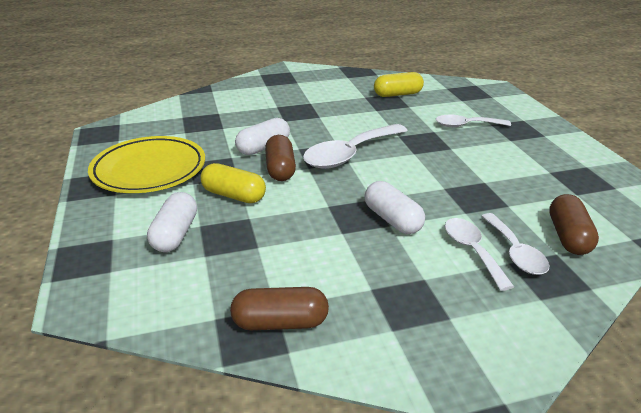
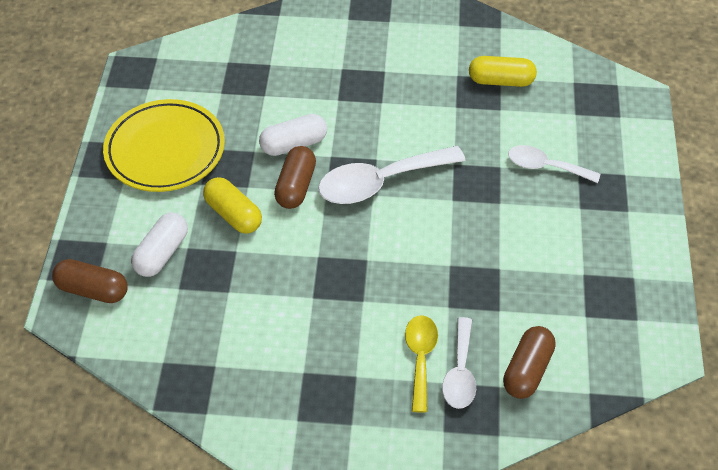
camera: 20 degrees right, 20 degrees up
(280, 323) = (211, 384): brown capsule -> brown capsule (93, 290)
(392, 220) = (369, 295): white capsule -> none
(472, 251) = (420, 358): white spoon -> yellow spoon

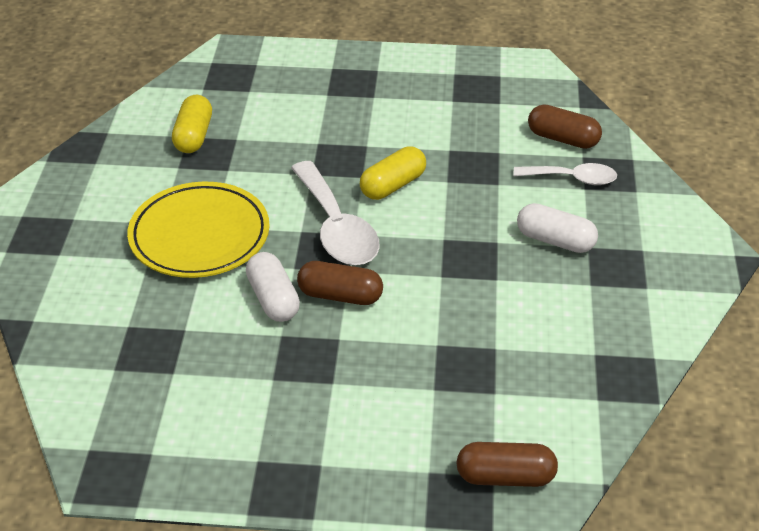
camera: 90 degrees left, 10 degrees down
(93, 290) = (505, 477): brown capsule -> brown capsule turned 75 degrees clockwise
(162, 253) = (444, 412): white capsule -> white capsule (555, 240)
(165, 150) = (273, 423): yellow plate -> yellow plate (199, 236)
(233, 214) = (383, 349): yellow capsule -> yellow capsule (393, 185)
(420, 358) = (560, 203): yellow spoon -> none
(545, 167) = (320, 114): white spoon -> none

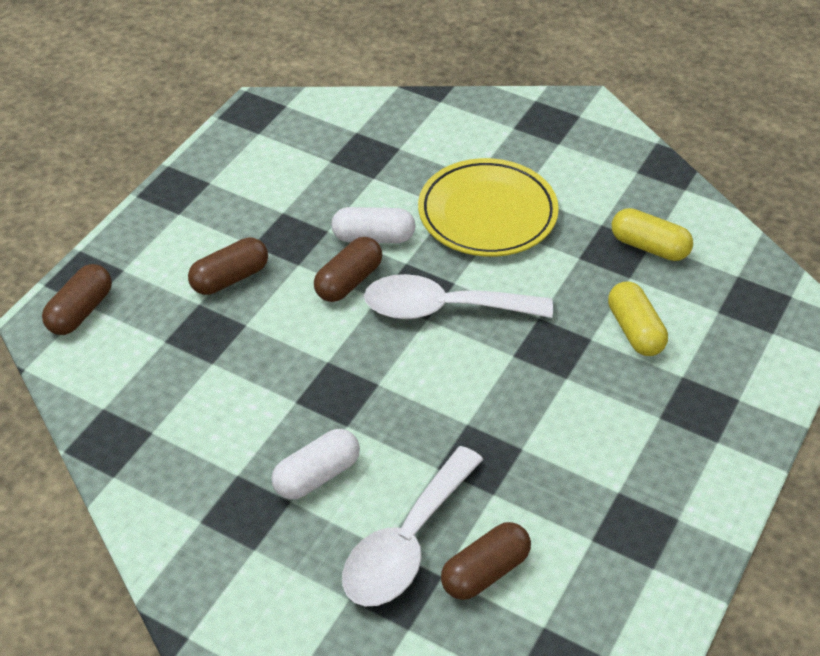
camera: 115 degrees right, 5 degrees up
(387, 379) = (230, 278): none -> brown capsule
(393, 185) = (484, 374): yellow capsule -> yellow capsule (635, 330)
(572, 178) = (406, 543): white spoon -> white spoon, size x1.64

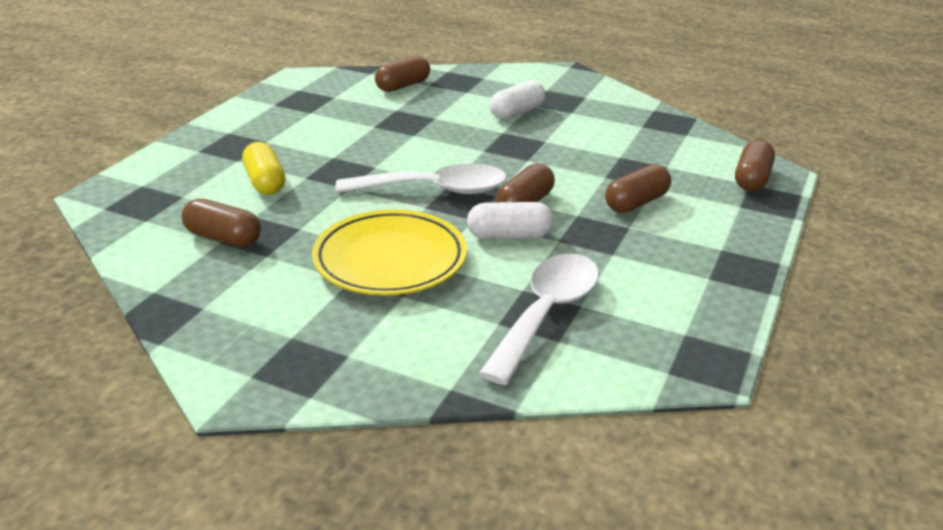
camera: 175 degrees right, 15 degrees down
(406, 543) = (452, 93): white spoon -> white spoon (546, 313)
(649, 247) = (223, 238): yellow capsule -> brown capsule

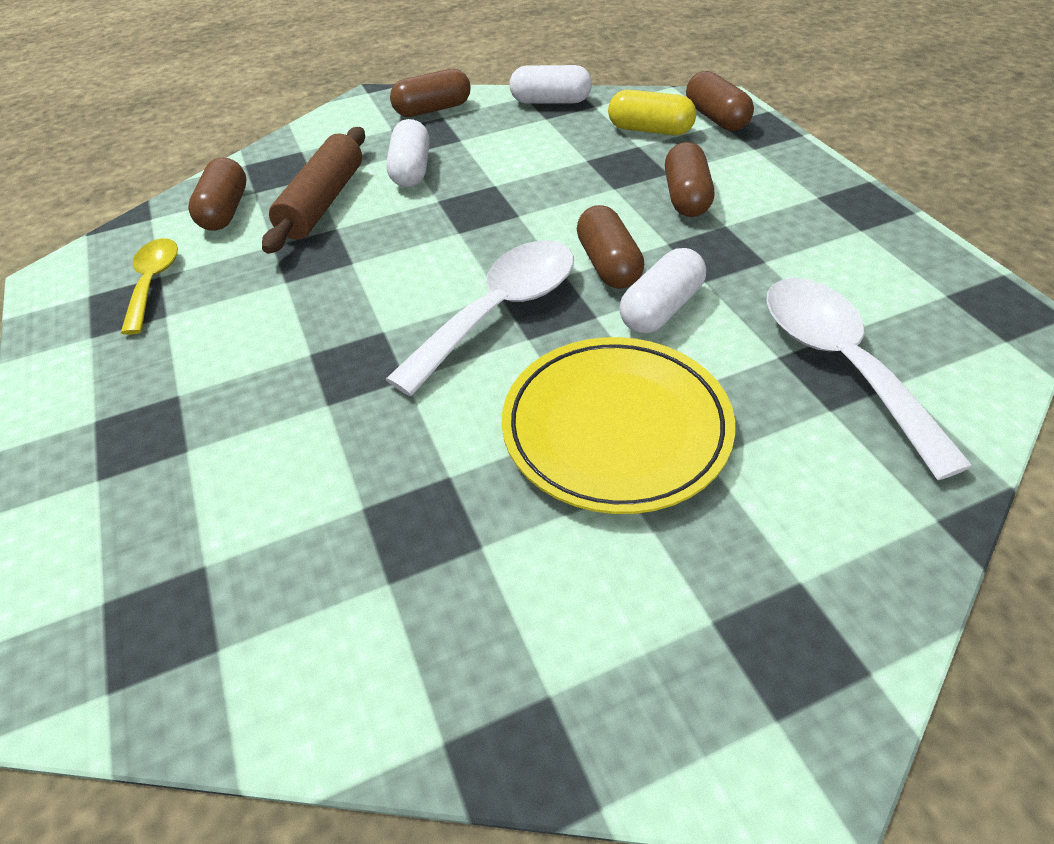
camera: 45 degrees left, 15 degrees up
(223, 238) = (383, 573): brown capsule -> brown capsule (433, 109)
(265, 182) = (287, 451): yellow capsule -> yellow capsule (650, 130)
(327, 98) = (153, 283): none -> yellow spoon
(449, 104) = (323, 202): none -> brown rolling pin
(663, 119) = (550, 101): none -> white capsule

